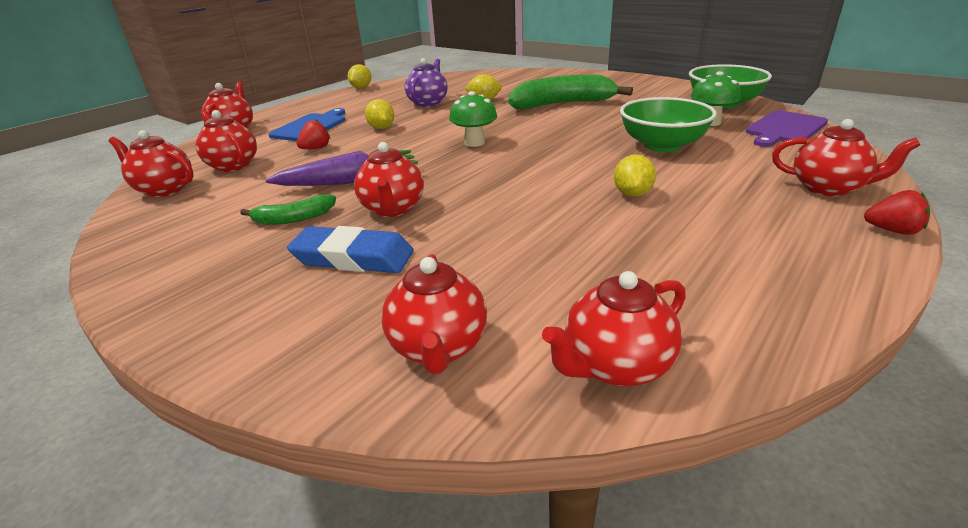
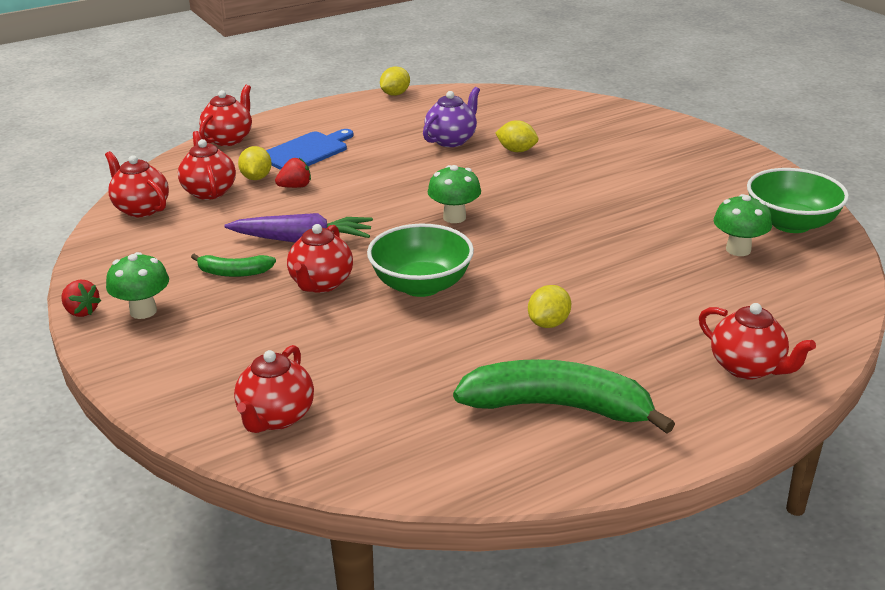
camera: 20 degrees right, 0 degrees up
(203, 274) = (143, 311): none -> green mushroom
(353, 257) = (260, 326): blue eraser -> none
(381, 128) = (376, 171): yellow lemon -> yellow lemon (256, 178)
(562, 104) = (599, 178): green banana -> green banana (558, 407)
(615, 366) = (384, 465): red teapot -> none
(662, 145) = (645, 270): green bowl -> green bowl (421, 285)
(784, 129) = (812, 280): purple cutting board -> none
(892, 231) = (741, 427): red strawberry -> red strawberry (81, 311)

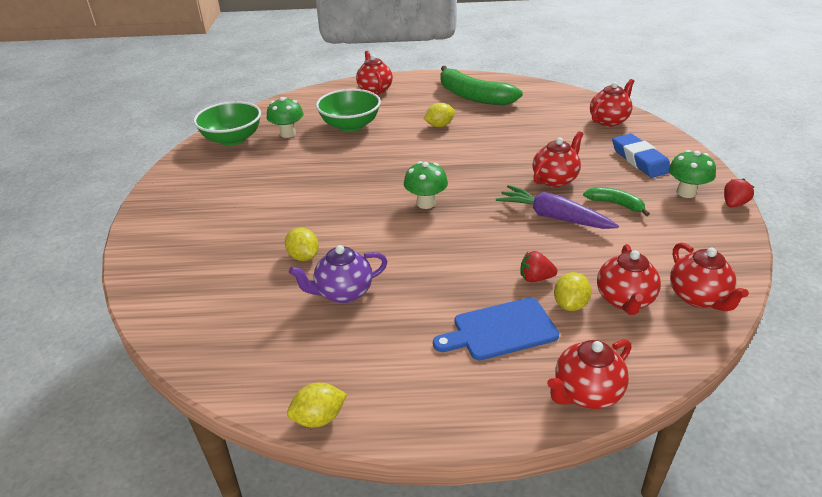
camera: 150 degrees left, 5 degrees up
(81, 311) = (733, 204): red strawberry -> red strawberry turned 60 degrees clockwise
(210, 346) = (640, 160): none -> blue eraser
(421, 285) = (491, 162): green bowl -> green bowl (350, 125)

